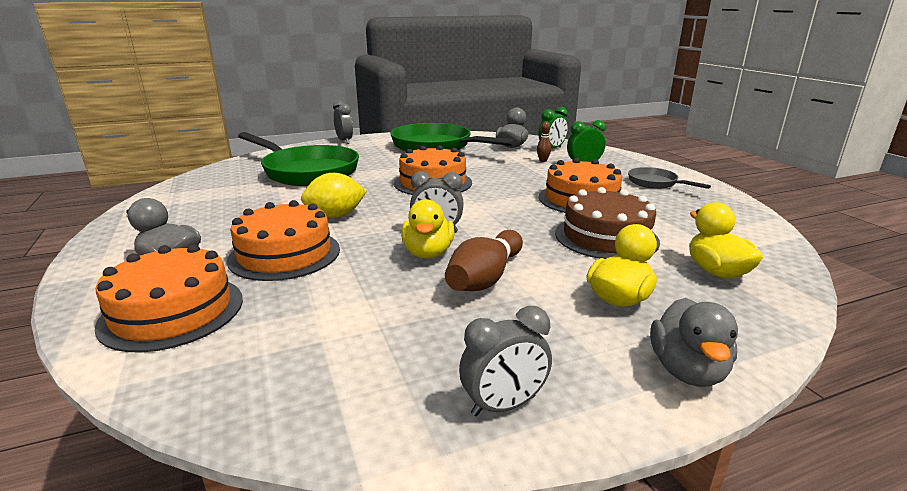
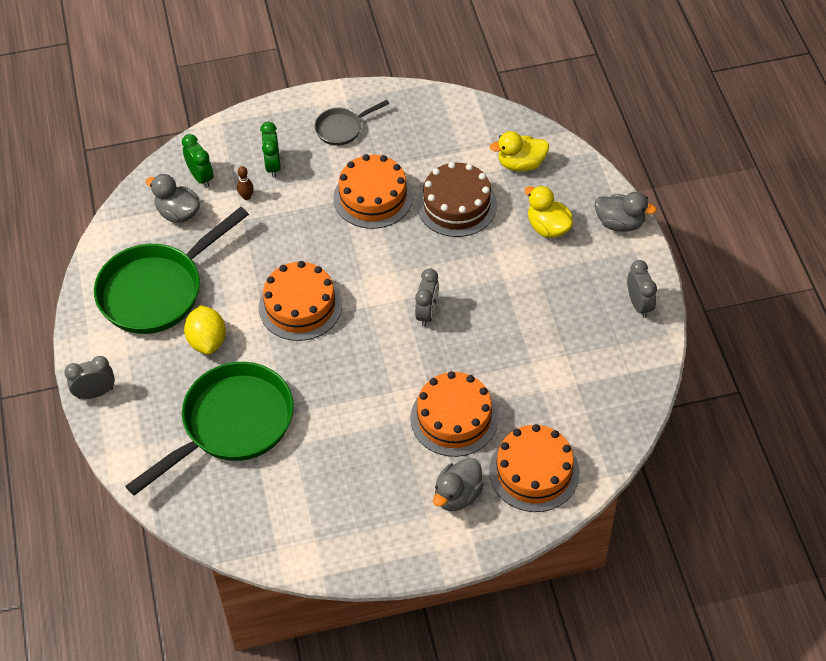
camera: 80 degrees left, 30 degrees up
(335, 216) = (378, 388): yellow lemon -> yellow lemon (207, 341)
(428, 253) = (467, 322): yellow duck -> none
(485, 278) = (511, 292): brown bowling pin -> none

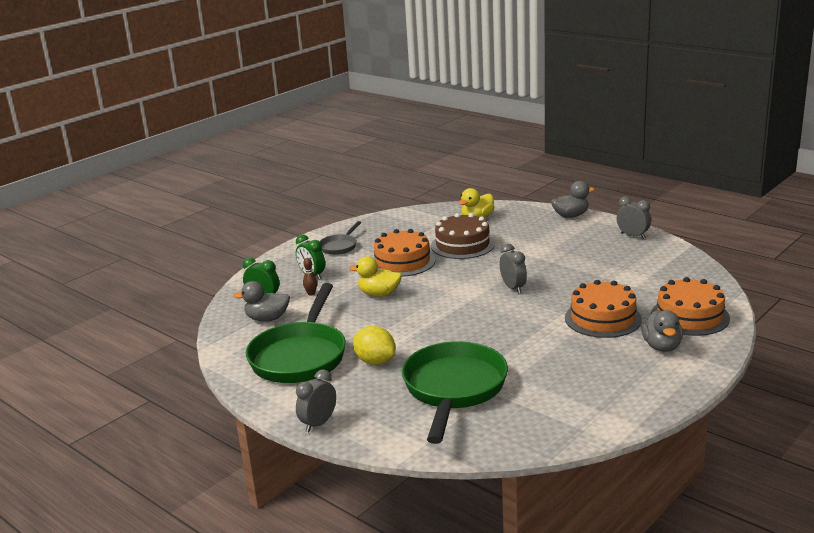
camera: 35 degrees left, 30 degrees down
(300, 306) = (421, 319): orange cake -> none
(548, 227) = (532, 232): yellow duck -> yellow duck (379, 294)

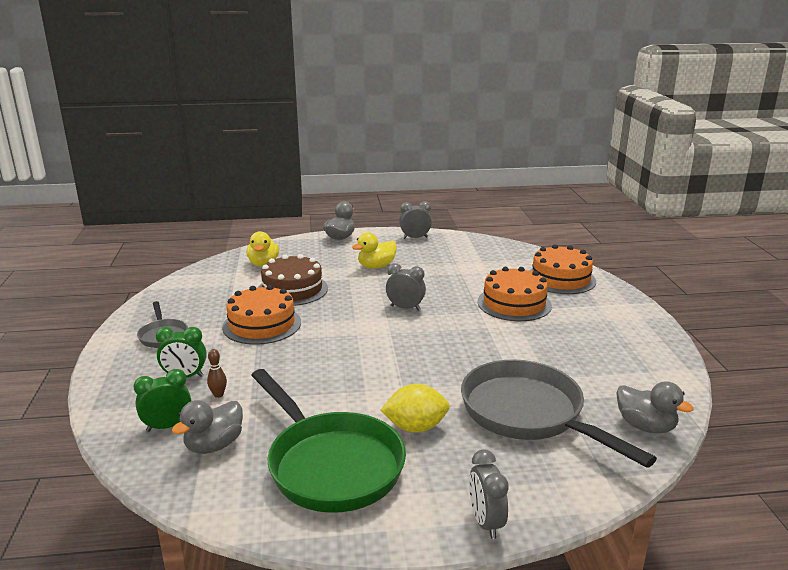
camera: 50 degrees left, 0 degrees up
(379, 294) = (295, 363): yellow duck -> yellow duck (376, 266)
(454, 389) = (529, 414): green pan -> grey pan
(662, 347) = (588, 306): grey duck -> grey duck (645, 426)

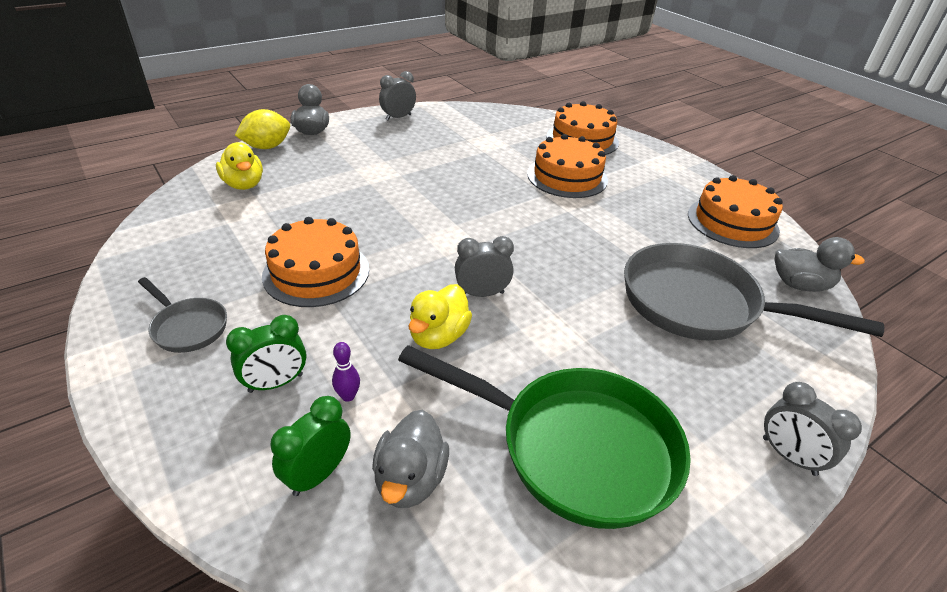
camera: 30 degrees left, 15 degrees up
(218, 395) = (348, 396): brown bowling pin -> purple bowling pin
(292, 289) = (313, 213): brown cake -> none
(376, 266) = (387, 161): yellow duck -> yellow duck (438, 336)
(405, 308) = (466, 207): grey clock -> grey clock (482, 294)
(415, 427) = (615, 359): yellow lemon -> yellow lemon (267, 147)
(636, 367) = (732, 222): none -> orange cake

